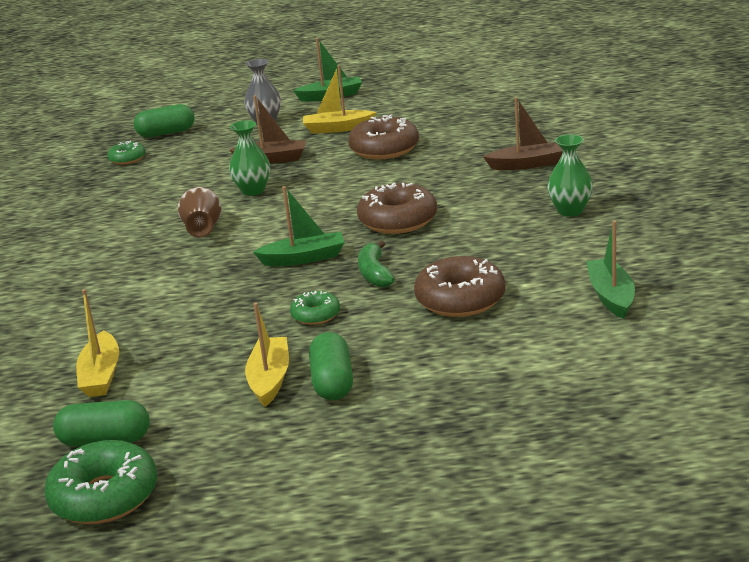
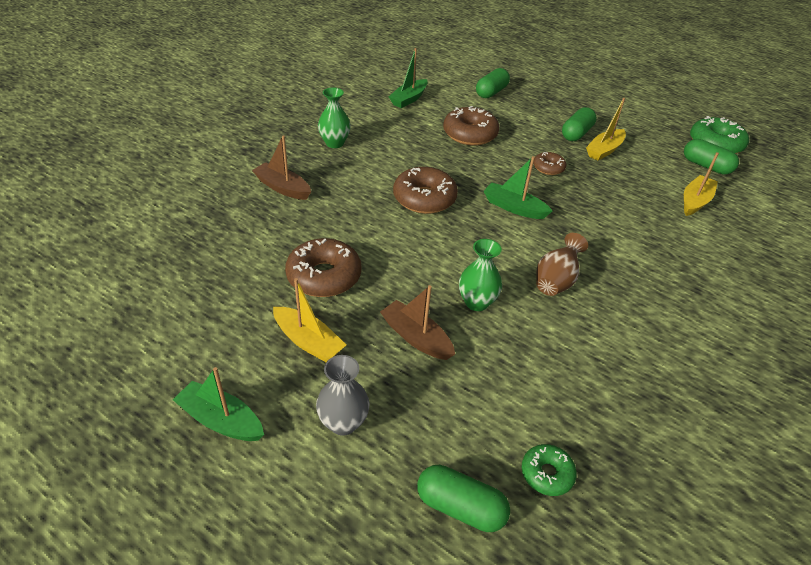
camera: 145 degrees left, 15 degrees up
(316, 315) = (548, 168): green donut -> brown donut
(374, 273) = (488, 172): green banana -> none
(537, 376) = (491, 92): none -> green capsule

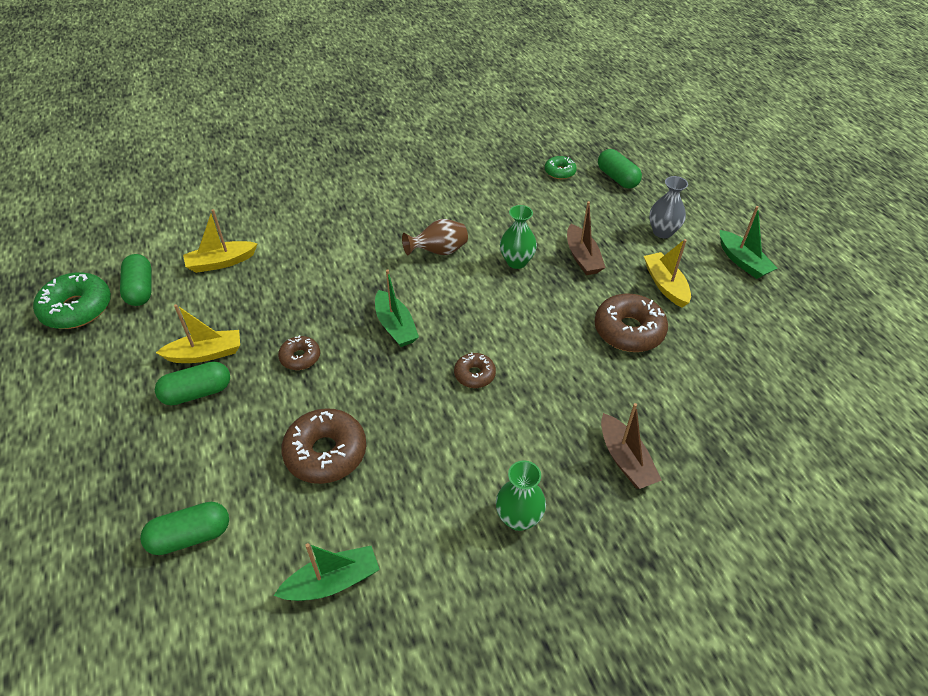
camera: 145 degrees left, 5 degrees up
(424, 199) = (474, 375): brown donut -> brown donut, size x0.55

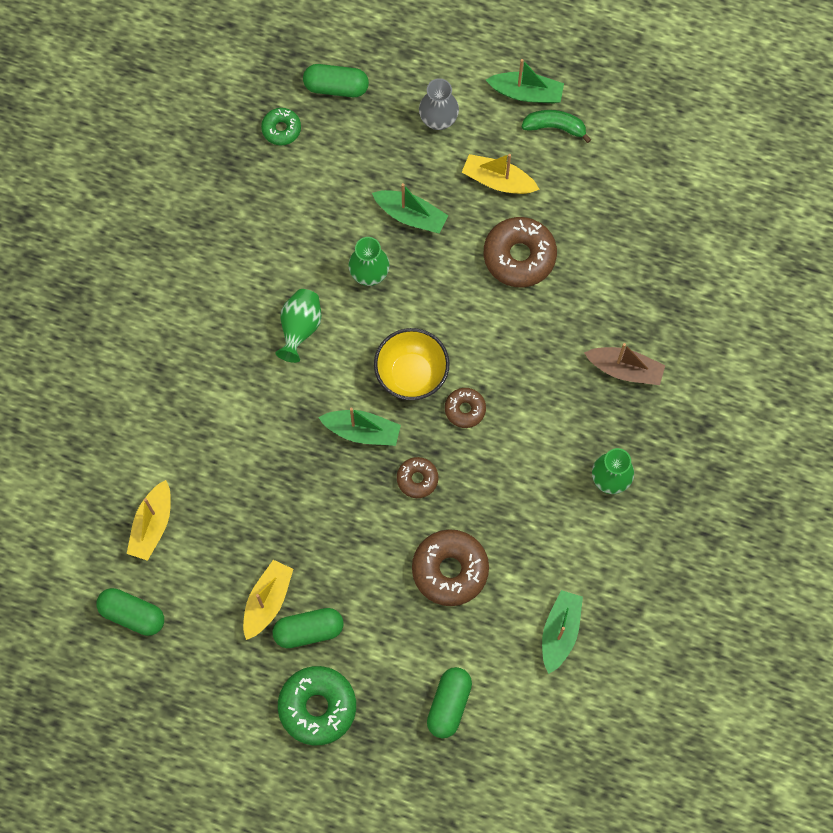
camera: 50 degrees left, 25 degrees up
(77, 309) = (114, 681): green donut -> green donut (317, 707)
(197, 393) = (308, 630): green capsule -> green capsule turned 60 degrees clockwise
(300, 357) = (335, 529): brown donut -> brown donut (417, 479)
(438, 252) = (300, 328): brown vase -> green vase
(468, 327) = (411, 374): none -> yellow bowl
(582, 257) = (411, 215): brown boat -> green boat
(743, 290) = (555, 127): none -> green banana

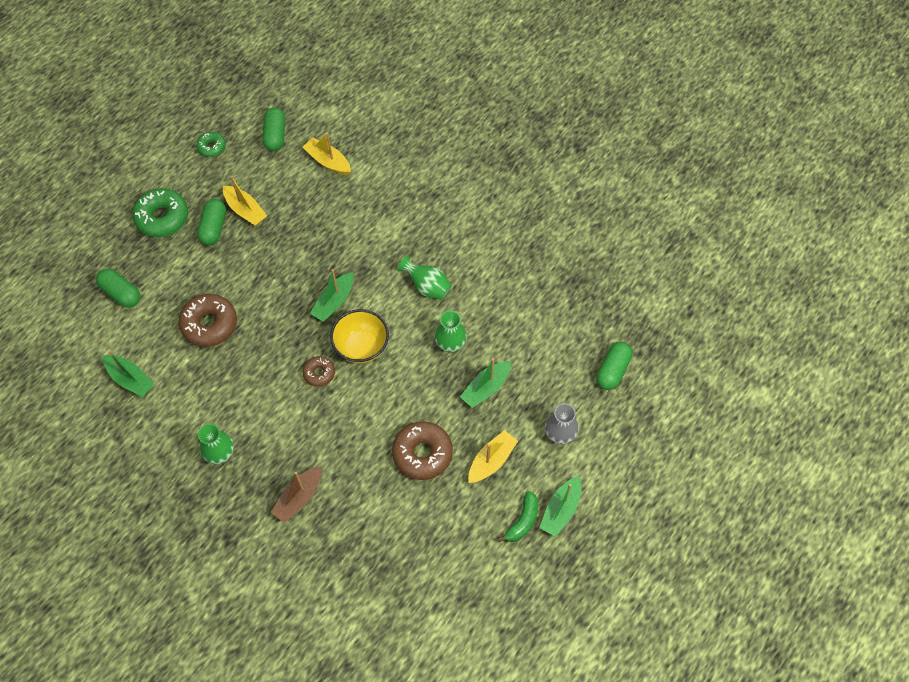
camera: 110 degrees right, 10 degrees down
(132, 614) = (275, 135): green capsule -> green capsule turned 45 degrees counterclockwise
(281, 129) = (589, 322): green donut -> green donut (211, 147)
(417, 479) = (283, 325): brown donut -> none

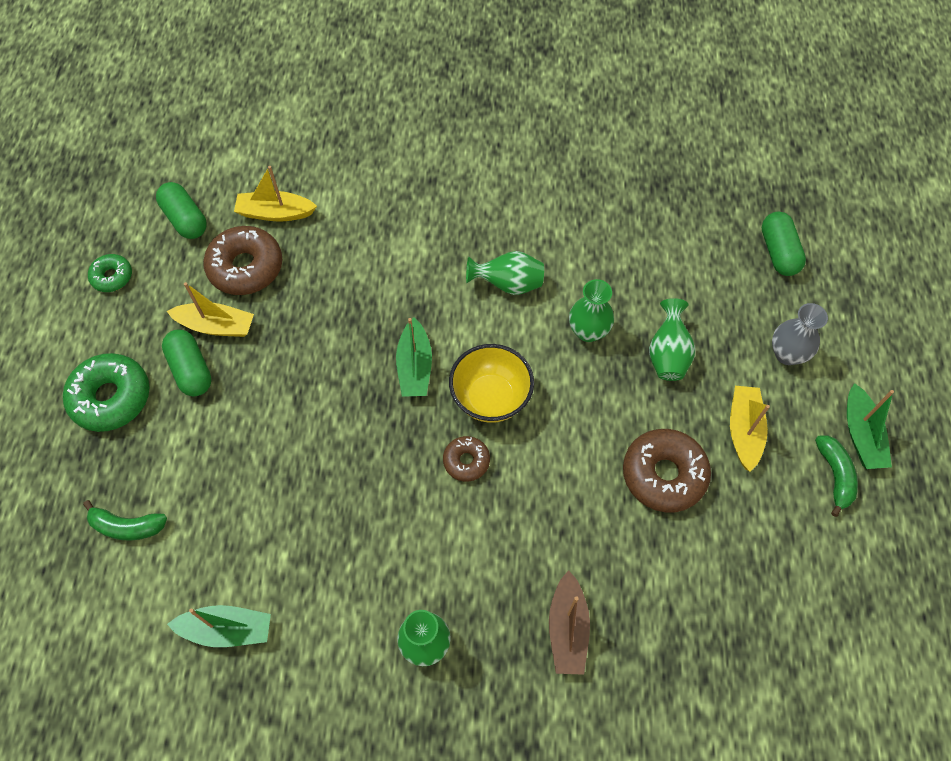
camera: 35 degrees left, 0 degrees up
(121, 293) = (127, 526): green capsule -> green banana
(209, 324) = (279, 490): brown donut -> brown donut (246, 267)
(486, 388) = (668, 354): green boat -> green vase

